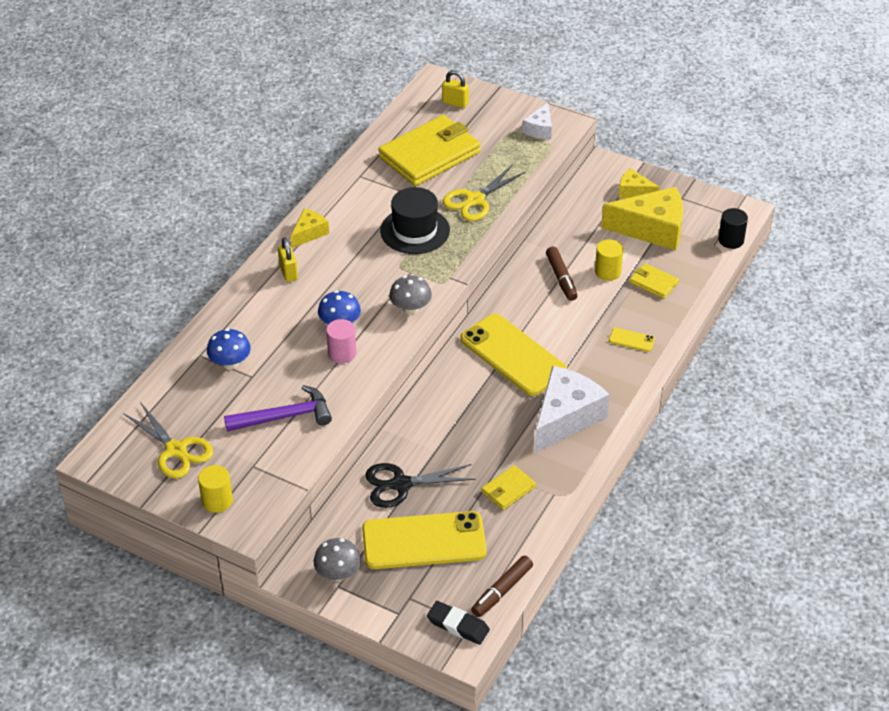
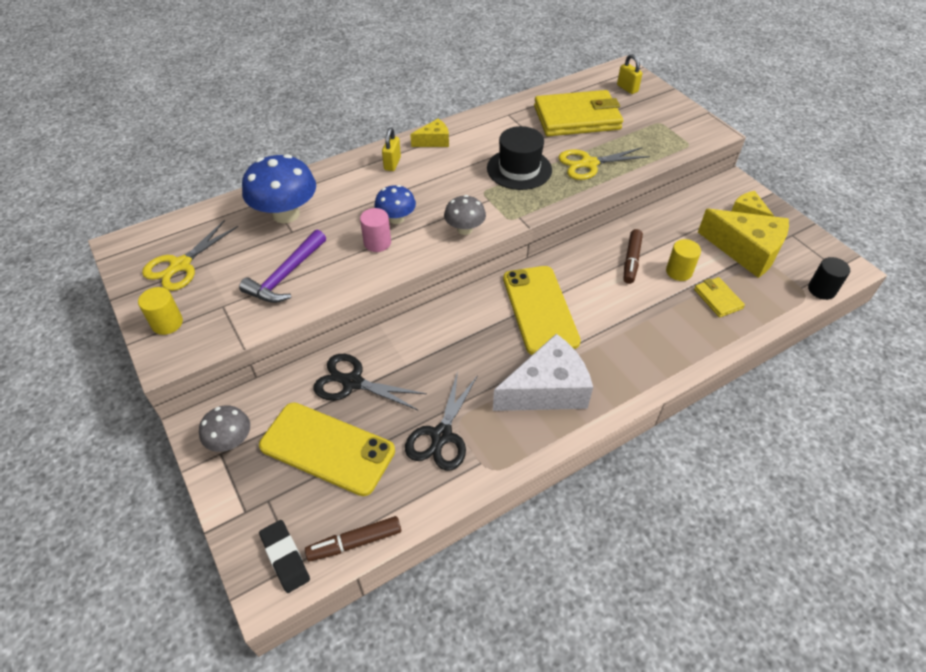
camera: 30 degrees right, 5 degrees up
(176, 450) = (181, 265): yellow scissors -> yellow scissors turned 45 degrees clockwise
(230, 363) = (286, 214): blue mushroom -> blue mushroom, size x1.75
(285, 416) = (286, 275): purple hammer -> purple hammer turned 105 degrees clockwise
(508, 489) = (441, 436): yellow wallet -> black scissors
(539, 129) = (686, 129): white cheese -> none
(631, 340) = (662, 343): yellow phone -> none

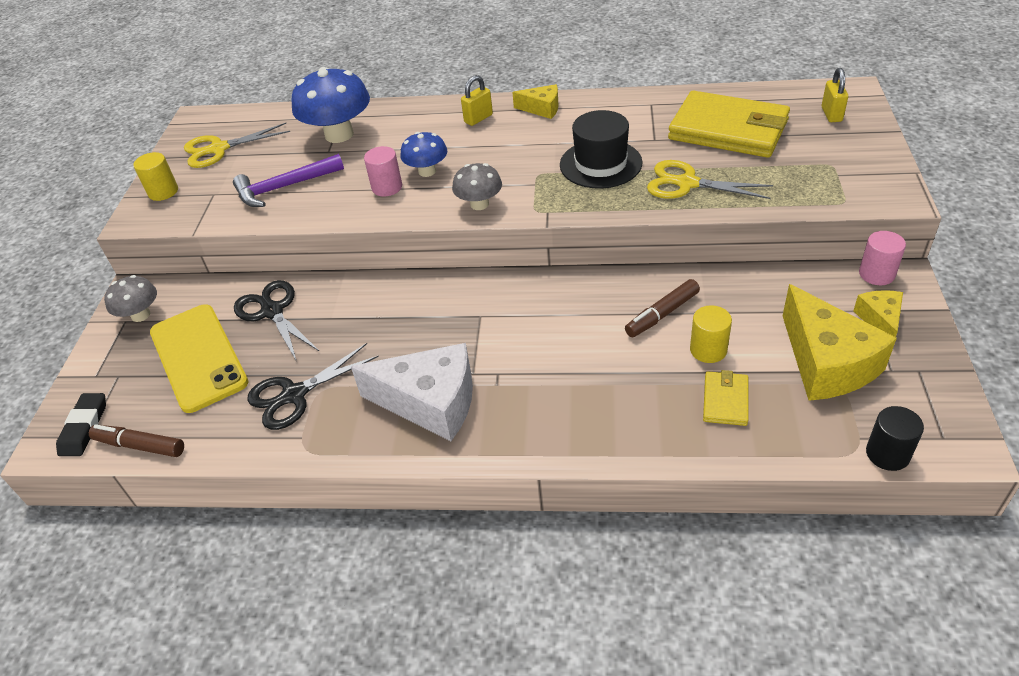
camera: 40 degrees right, 5 degrees down
(540, 309) = (506, 322): yellow phone -> none
(721, 185) = (876, 274): none -> pink cylinder

